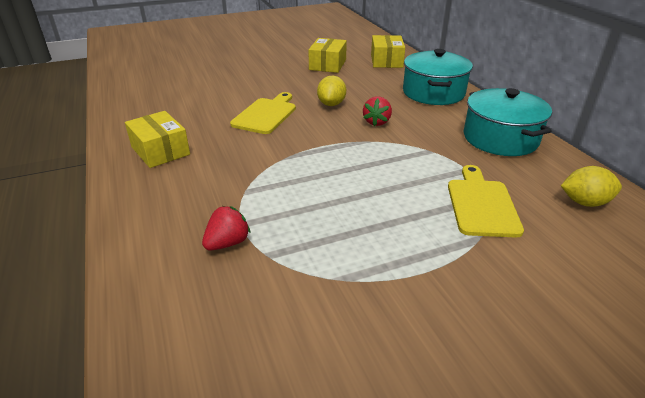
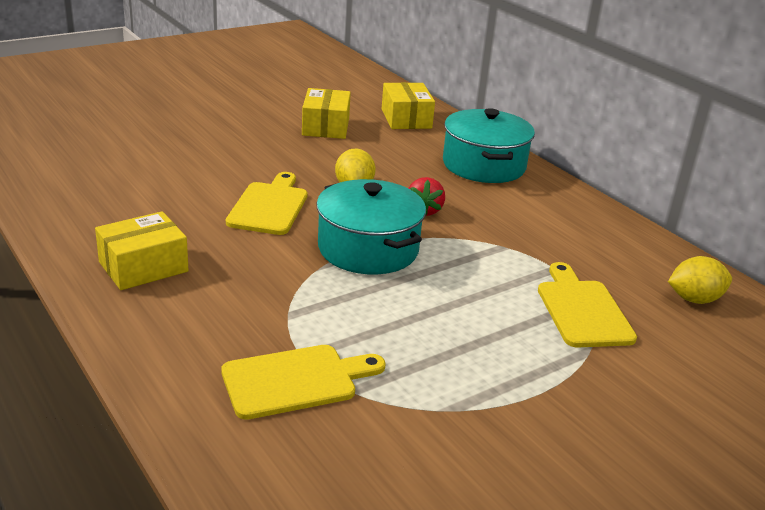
camera: 15 degrees left, 5 degrees down
(160, 151) = (143, 267): yellow box -> yellow box turned 75 degrees counterclockwise
(228, 243) = (296, 381): red strawberry -> yellow cutting board
(500, 138) = (583, 225): turquoise pot -> turquoise pot (368, 249)

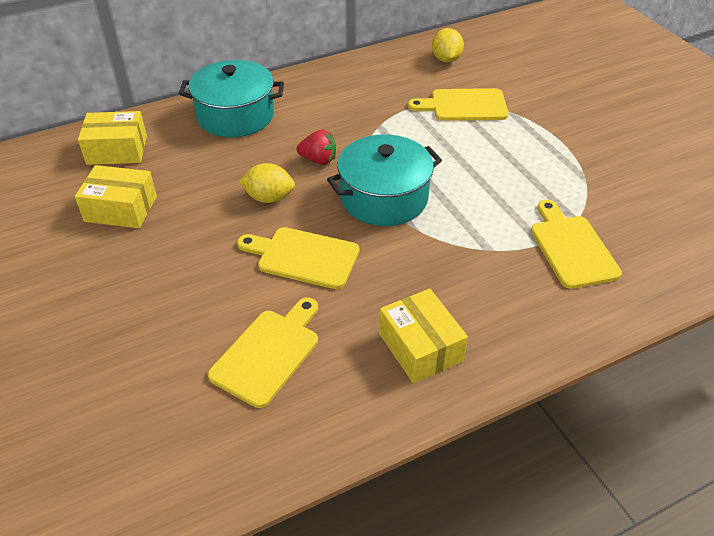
camera: 80 degrees left, 15 degrees up
(149, 194) = (268, 353): none -> yellow cutting board

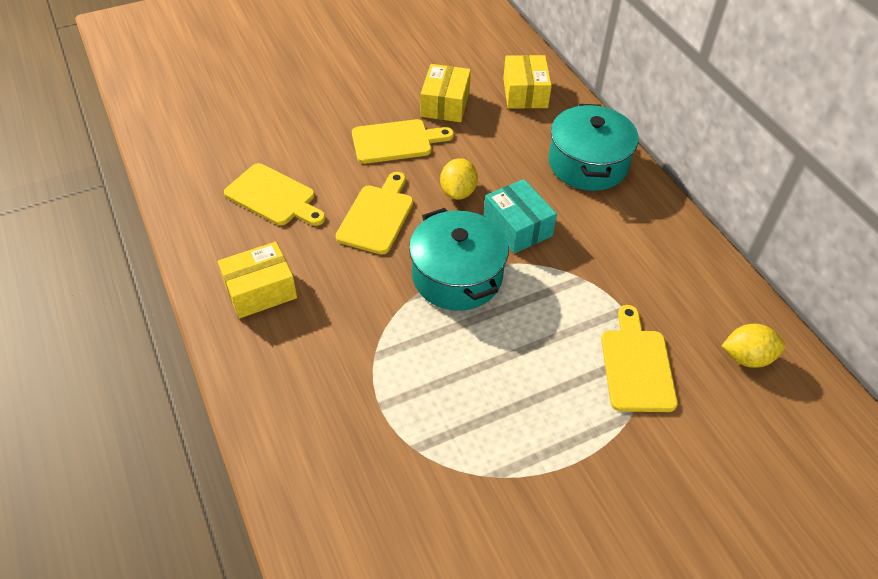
camera: 90 degrees right, 5 degrees up
(318, 160) = (517, 227): red strawberry -> turquoise box
(571, 248) = (370, 434): yellow cutting board -> yellow cutting board (396, 141)

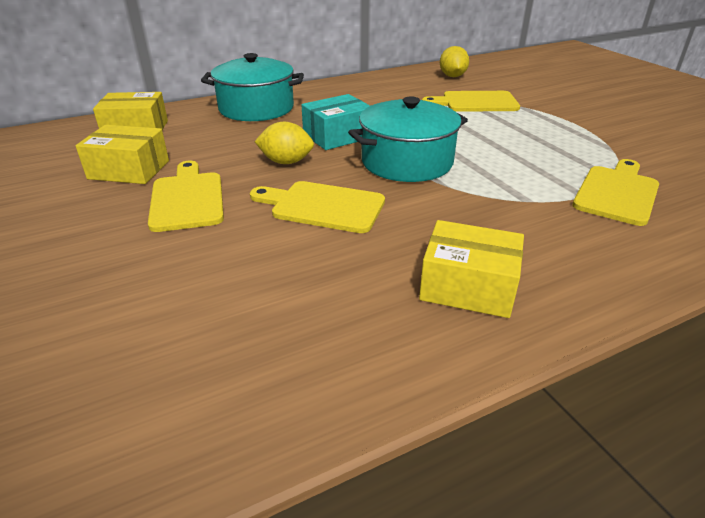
camera: 90 degrees left, 15 degrees down
(260, 290) = (468, 286): yellow box -> yellow box turned 45 degrees counterclockwise
(273, 197) = (280, 292): yellow cutting board -> yellow cutting board (617, 193)

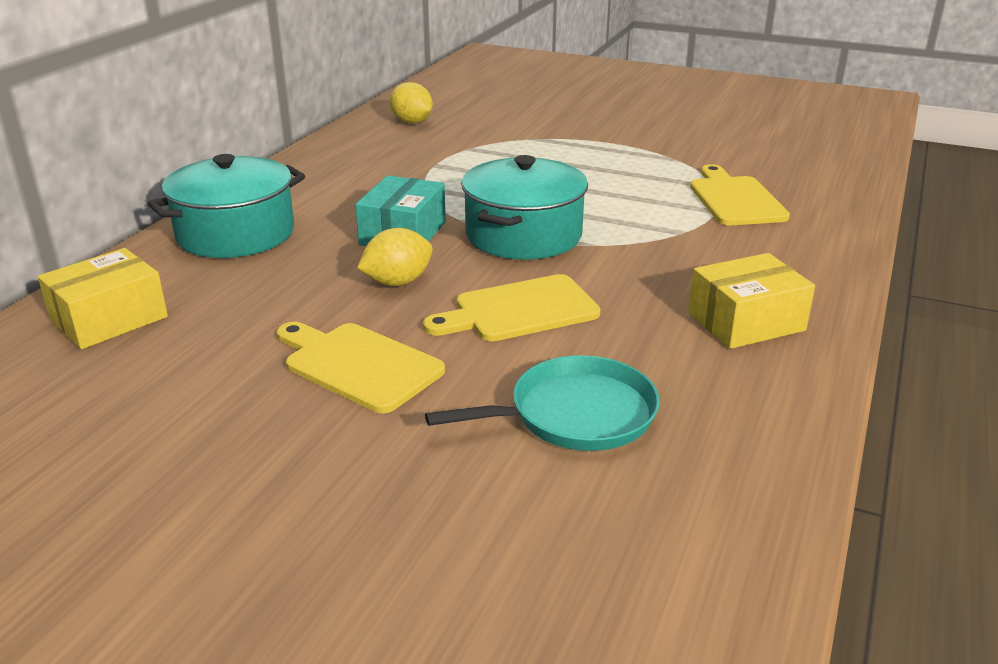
camera: 40 degrees left, 5 degrees down
(129, 170) = (211, 368): yellow box -> none
(238, 288) = (575, 414): none -> turquoise pan
(475, 102) = (486, 147): yellow cutting board -> none

